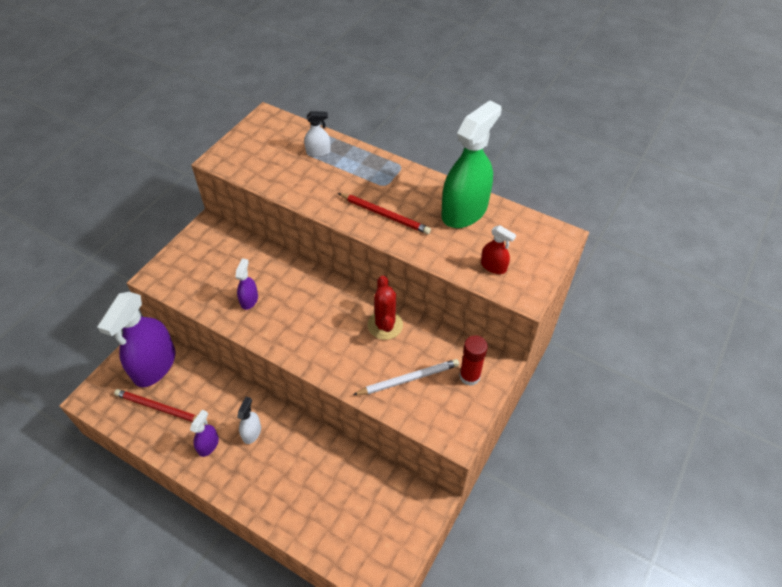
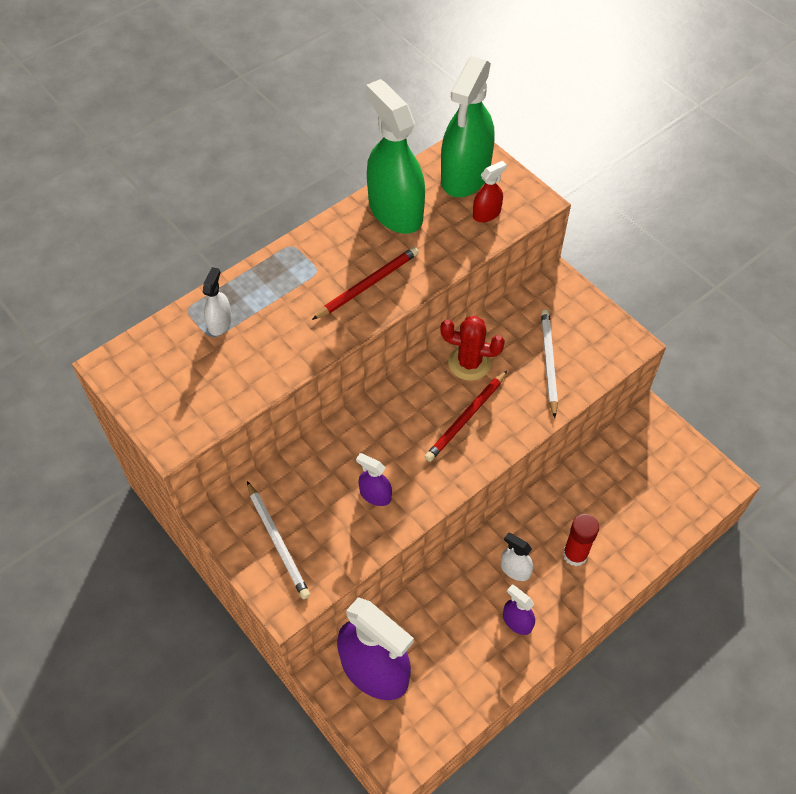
camera: 70 degrees left, 5 degrees up
(158, 408) = (444, 673): red pencil -> red pencil (466, 418)
(199, 259) = (278, 542): none -> white pencil
(469, 376) = (563, 308): red glue stick -> red glue stick (575, 554)
(527, 243) = (465, 175): none -> green spray bottle

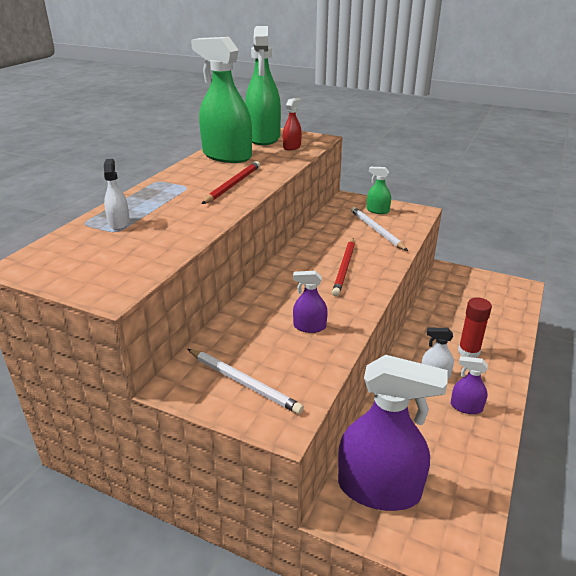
camera: 25 degrees left, 25 degrees down
(469, 363) = (322, 243): red cactus -> none
(577, 322) = (377, 211): none -> green spray bottle

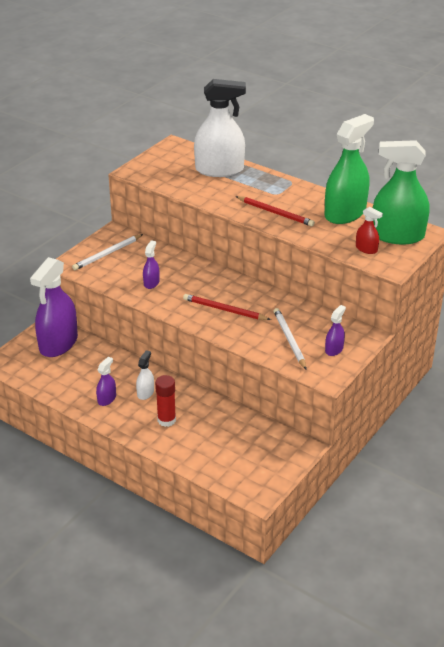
camera: 100 degrees right, 5 degrees up
(119, 223) = (219, 170): white spray bottle -> white spray bottle, size x2.25
(376, 230) = (289, 340): white pencil -> white pencil turned 90 degrees counterclockwise
(377, 211) = (334, 349): green spray bottle -> purple spray bottle

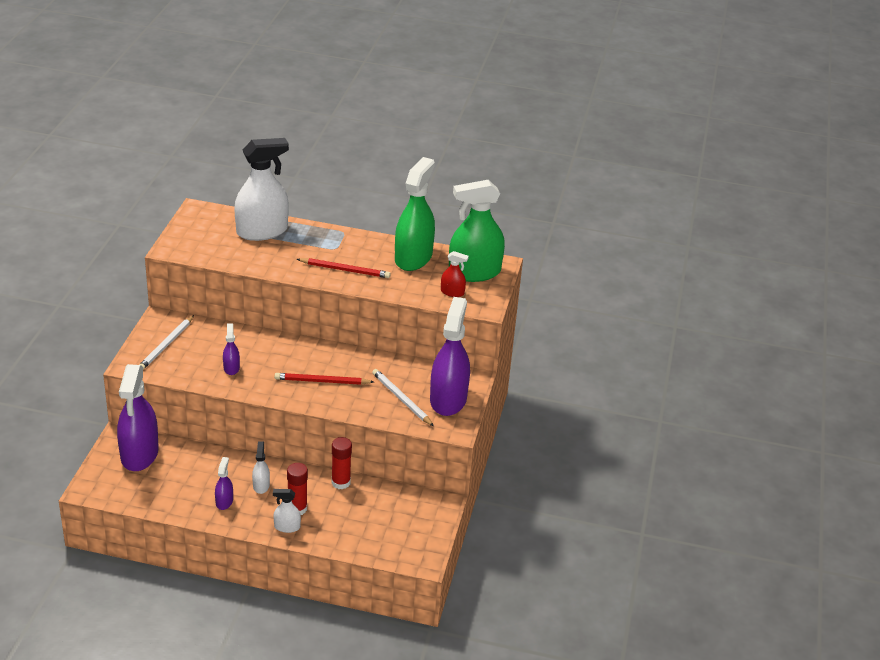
camera: 25 degrees left, 0 degrees up
(149, 434) = (287, 527): none -> white spray bottle
(217, 406) = (341, 482): none -> red glue stick
(334, 349) = (448, 399): purple spray bottle -> purple spray bottle, size x2.25

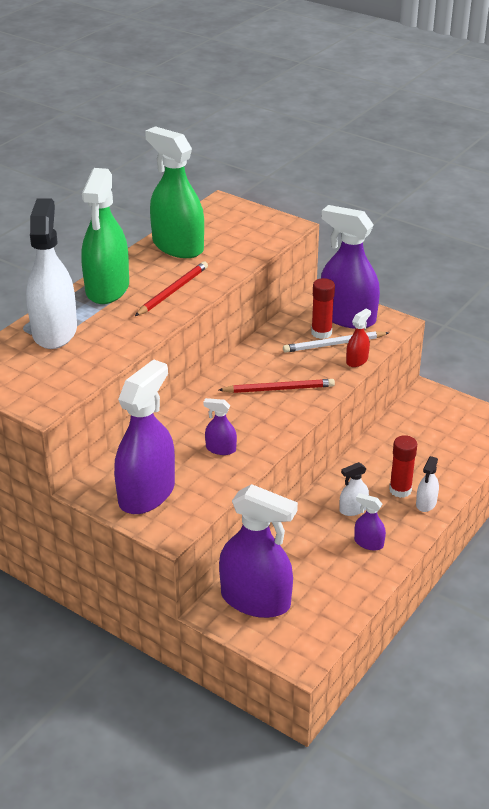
camera: 65 degrees left, 0 degrees up
(166, 345) = (146, 493): white pencil -> purple spray bottle
(261, 485) = (353, 509): white spray bottle -> white spray bottle turned 45 degrees counterclockwise
(321, 381) = (279, 389): red pencil -> red pencil turned 120 degrees counterclockwise
(341, 482) = (371, 451): red glue stick -> red glue stick (321, 333)
(452, 292) = (253, 238): red spray bottle -> red spray bottle (357, 360)
(474, 272) = (227, 219): green spray bottle -> green spray bottle (107, 288)

